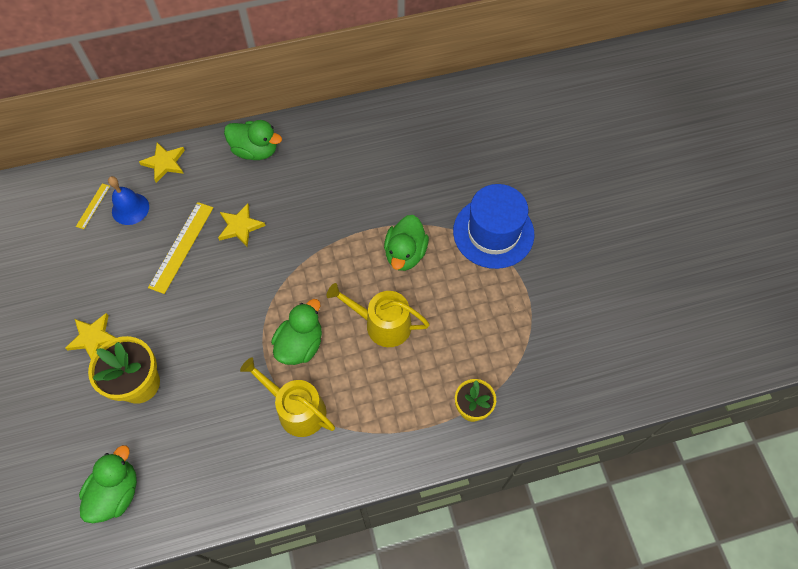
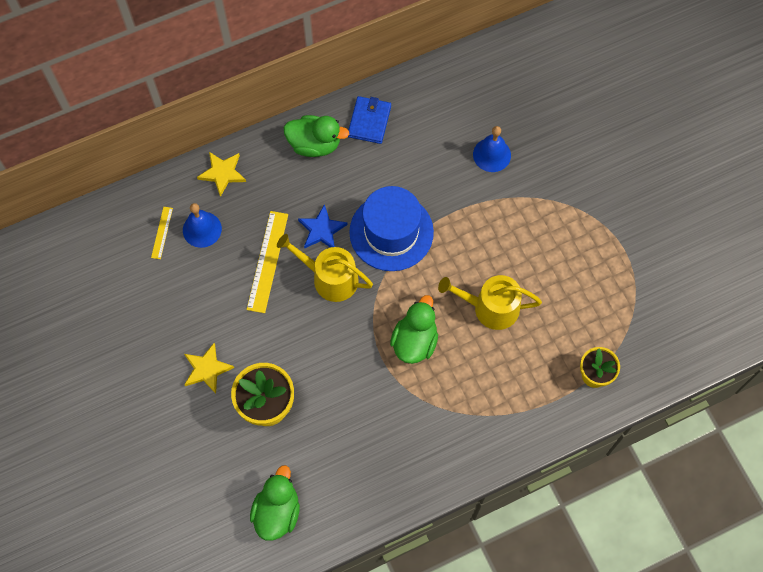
camera: 10 degrees left, 5 degrees up
(240, 226) = (322, 230): yellow star -> blue star
(297, 409) = (427, 405): yellow watering can -> yellow watering can (330, 278)
(310, 138) = (369, 121): none -> blue wallet
(405, 254) = (496, 231): green duck -> none
(417, 184) = (492, 155): none -> blue bell
(493, 232) = (580, 195): blue hat -> blue hat (391, 232)

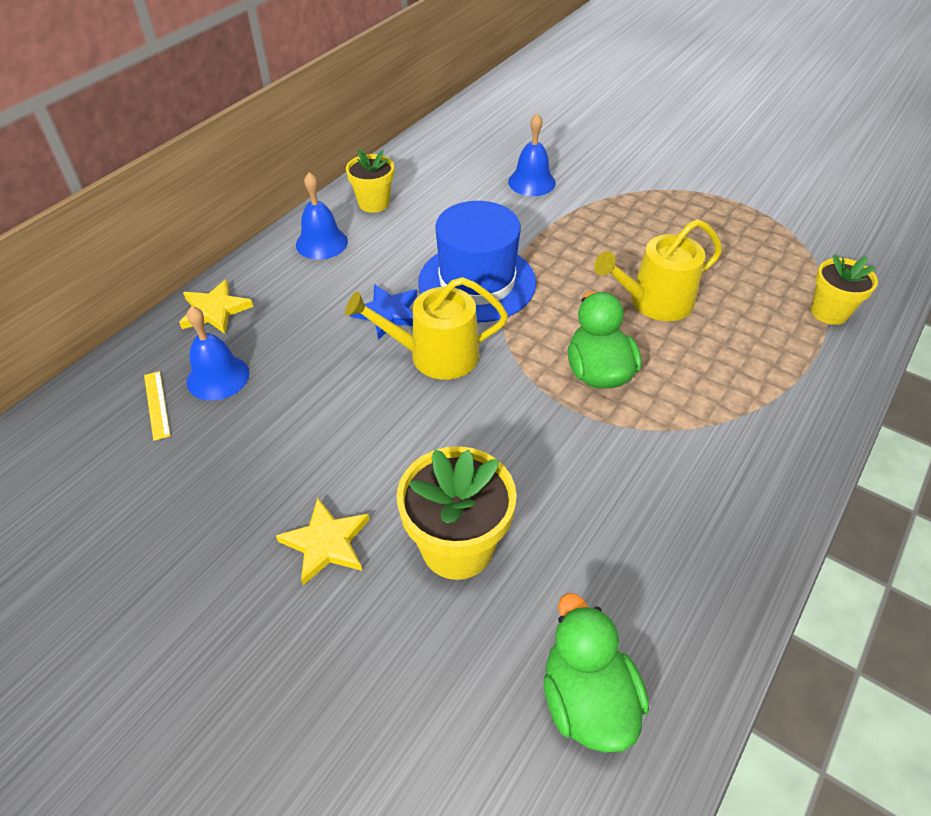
camera: 30 degrees left, 20 degrees down
(267, 261) = (336, 373): yellow ruler -> none
(315, 144) = (321, 243): green duck -> blue bell
(369, 121) = (373, 203): blue wallet -> yellow flower pot

